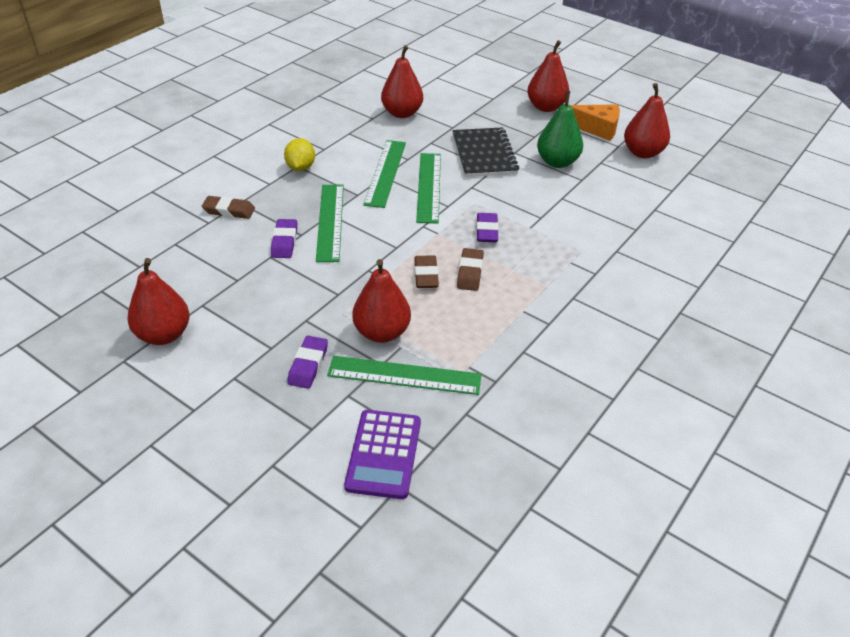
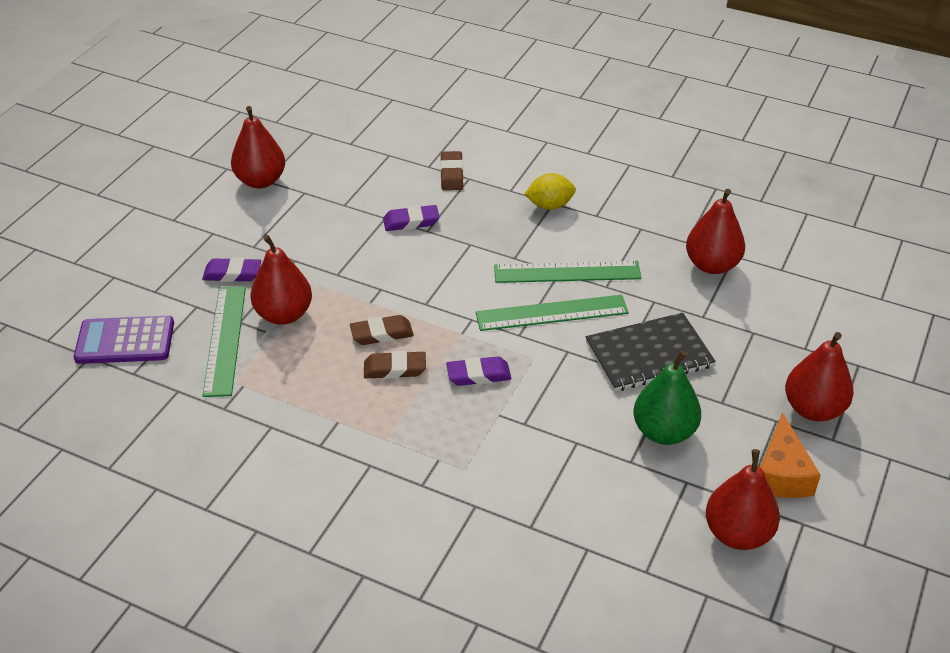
camera: 80 degrees right, 0 degrees up
(330, 222) = (455, 246): green ruler -> none

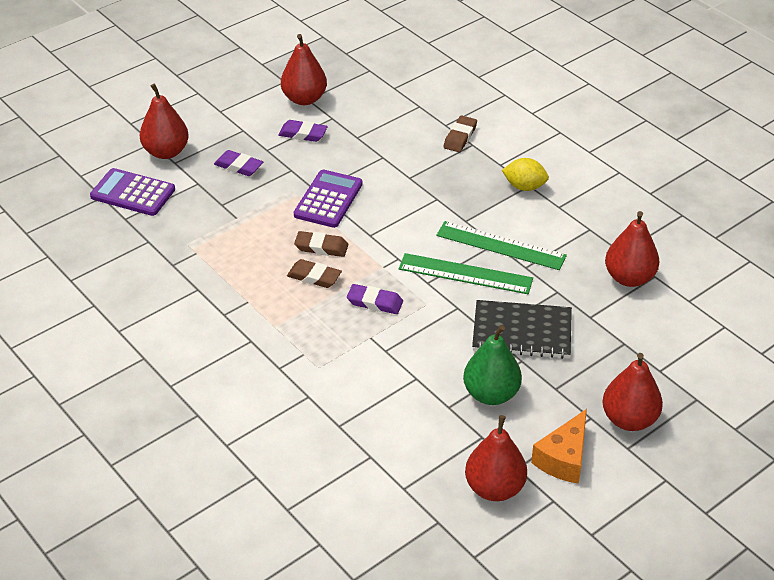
camera: 25 degrees right, 0 degrees up
(225, 340) = (203, 215): green ruler -> none
(284, 314) = (257, 209): red pear -> red pear (166, 152)
(356, 280) = (328, 199): none -> purple calculator
(411, 222) = (401, 166): purple eraser -> purple eraser (303, 134)

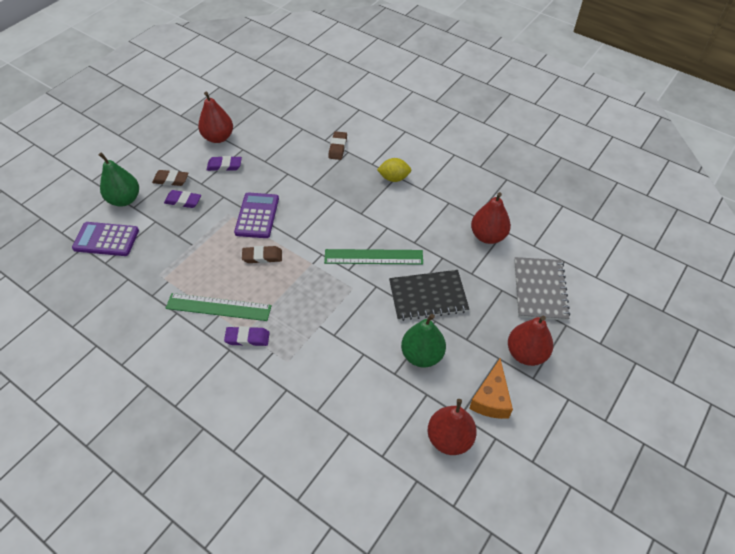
camera: 15 degrees left, 10 degrees up
(166, 152) = (124, 199): red pear -> green pear
(314, 277) = (263, 283): brown eraser -> brown eraser (171, 180)
(375, 302) = (314, 295): purple eraser -> purple eraser (247, 338)
(500, 245) = (391, 228): green ruler -> green ruler (218, 307)
(676, 353) = (540, 289): none -> grey notebook

